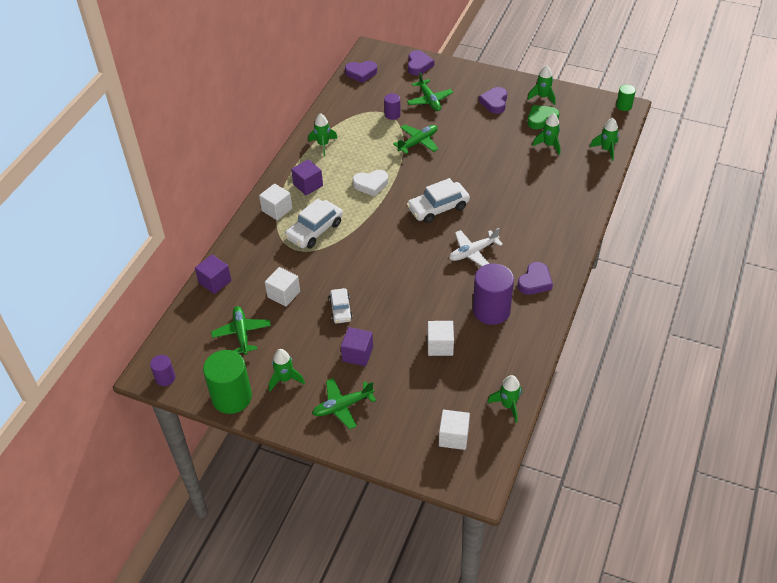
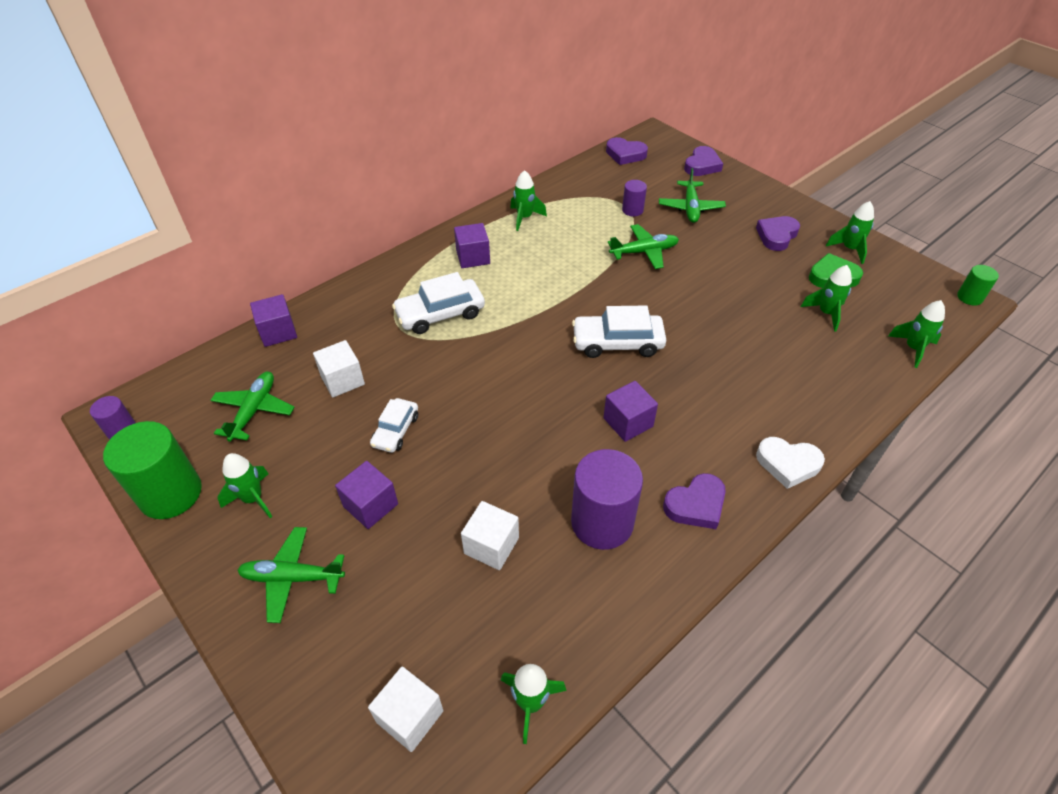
camera: 25 degrees right, 0 degrees up
(277, 209) = (415, 273): white cube -> none
(371, 184) = (549, 282): white heart -> white heart (788, 464)
(473, 252) = (628, 422): white plane -> purple cube

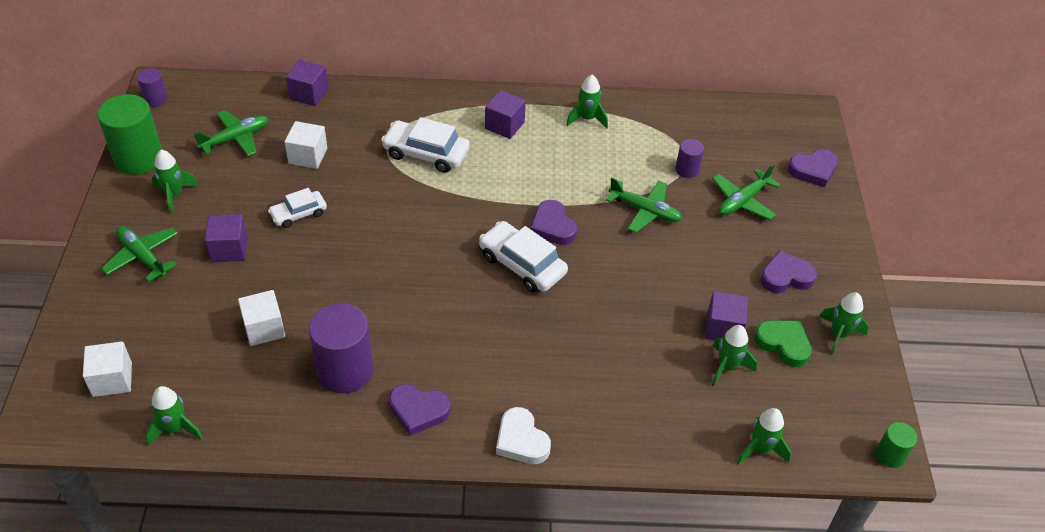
camera: 40 degrees right, 0 degrees up
(625, 154) = (754, 116): purple heart -> purple heart (552, 226)
(628, 422) = (450, 324): purple cube -> purple cube (723, 328)

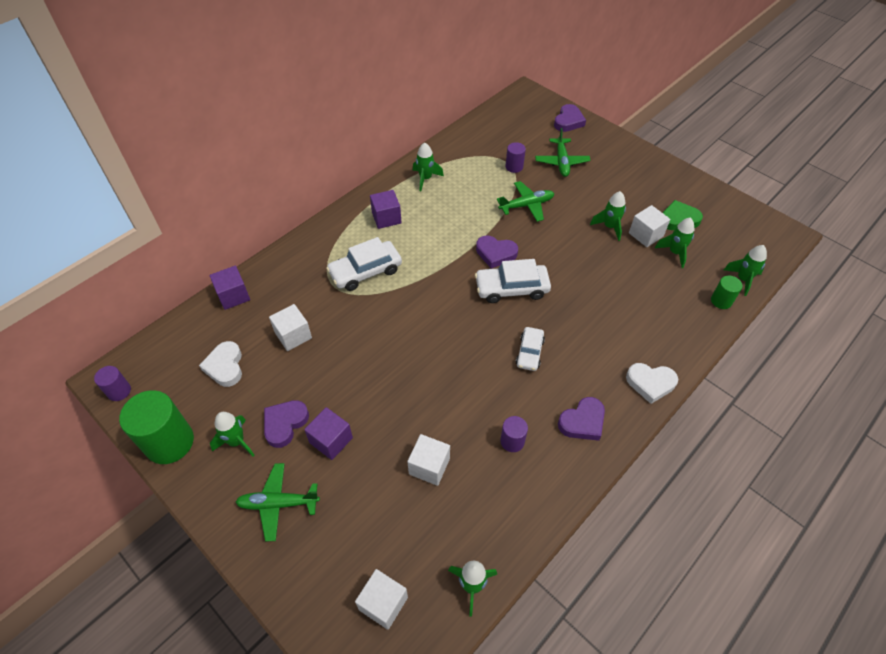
camera: 45 degrees left, 5 degrees up
(236, 139) = (225, 366): green plane -> white heart
(298, 214) = (342, 376): white car -> white car (529, 352)
(345, 370) = (512, 441): purple cylinder -> purple cylinder, size x0.51
(723, 328) = (646, 235): purple cube -> white cube
(786, 277) = (633, 185): purple heart -> purple heart (285, 424)
(839, 335) = (691, 194): green rocket -> green rocket (609, 227)
(890, 455) = (786, 232): green cylinder -> green cylinder (721, 301)

